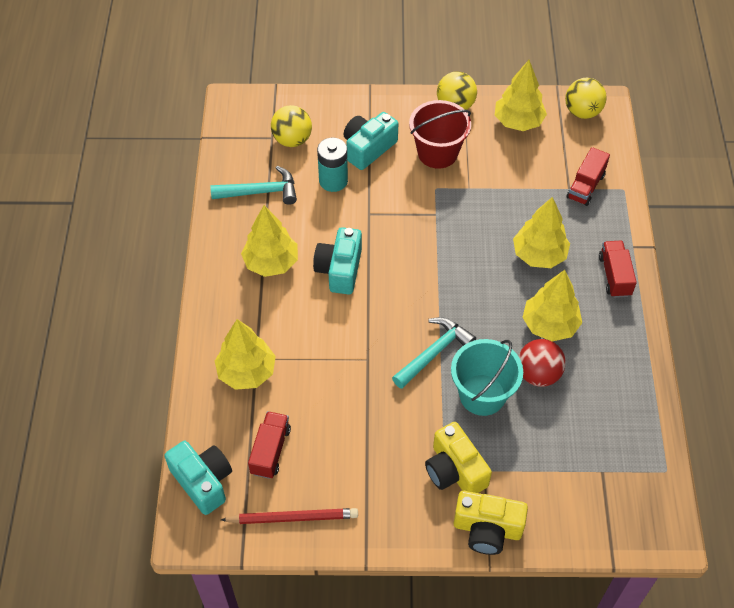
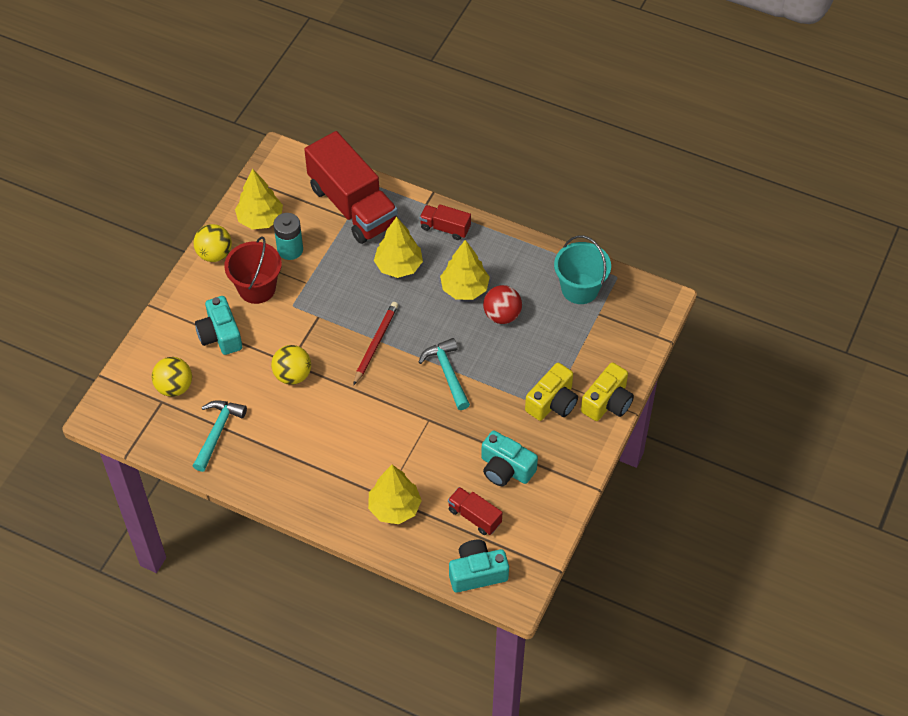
camera: 65 degrees left, 0 degrees up
(271, 262) = (297, 451): yellow tree -> none
(292, 518) = (538, 522): red pencil -> red pencil (375, 344)
(333, 181) = (239, 374): turquoise battery -> turquoise battery (290, 249)
(339, 269) = (333, 405): turquoise camera -> turquoise camera (506, 468)
(455, 470) = (552, 402): yellow camera -> yellow camera turned 45 degrees counterclockwise
(482, 395) = (500, 358): turquoise bucket -> turquoise bucket (580, 289)
(582, 112) = (278, 172): yellow ball -> yellow ball (292, 375)
(585, 186) = (353, 206): red truck -> red truck, size x2.20

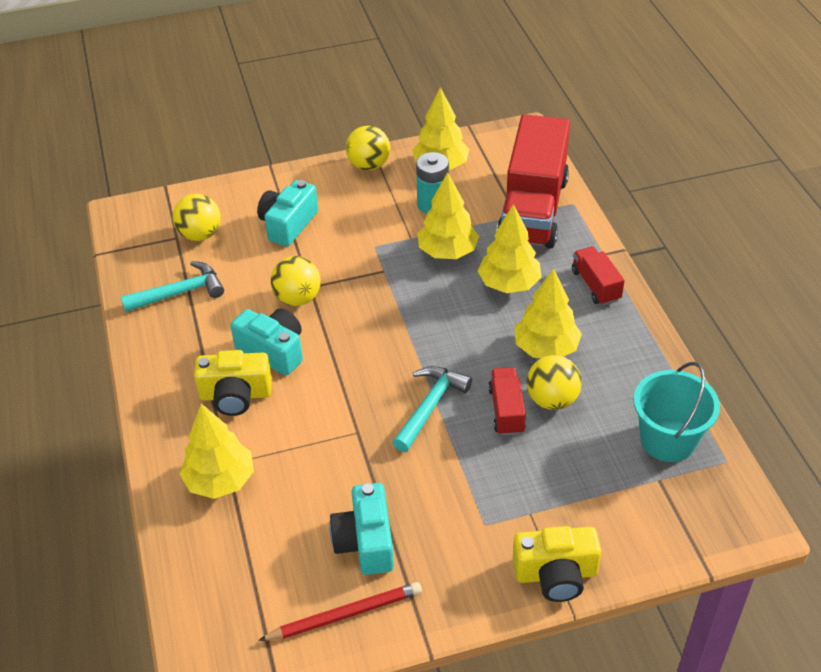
camera: 50 degrees right, 10 degrees down
(257, 288) = (365, 212): red bucket -> none
(339, 274) = (447, 252): none -> yellow tree
(375, 344) = (401, 330): red pencil -> red pencil (345, 615)
(474, 516) = (275, 558): red truck -> red truck (506, 410)
(477, 573) = (203, 614): turquoise camera -> turquoise camera (273, 351)
(502, 315) = (552, 400): red ball -> yellow ball
(552, 402) = (496, 522): yellow camera -> yellow camera (235, 395)

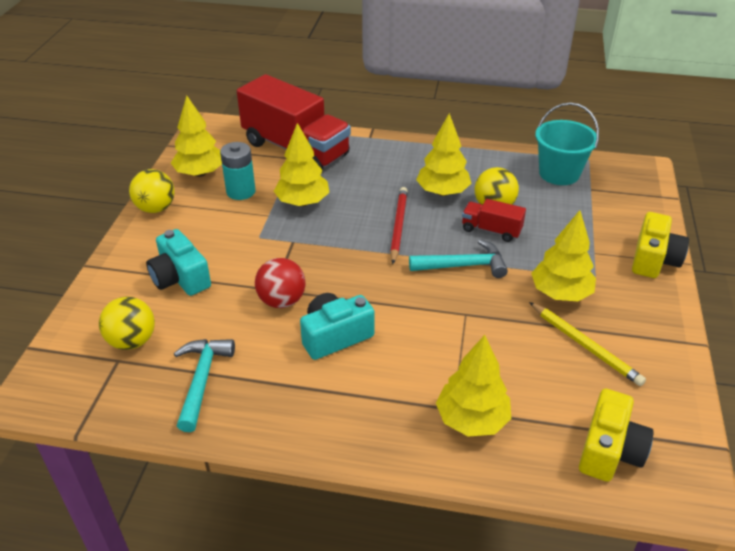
camera: 65 degrees left, 5 degrees down
(235, 395) = (372, 378): yellow camera -> yellow camera (609, 450)
(298, 298) = (281, 301): yellow ball -> red ball
(345, 615) = (655, 381): red pencil -> red pencil (398, 226)
(365, 542) = (585, 345): turquoise camera -> yellow pencil
(430, 406) = (463, 265): turquoise hammer -> turquoise hammer turned 120 degrees clockwise
(509, 284) = (364, 186): yellow tree -> yellow tree (560, 293)
(595, 285) = (398, 151): red truck -> none

